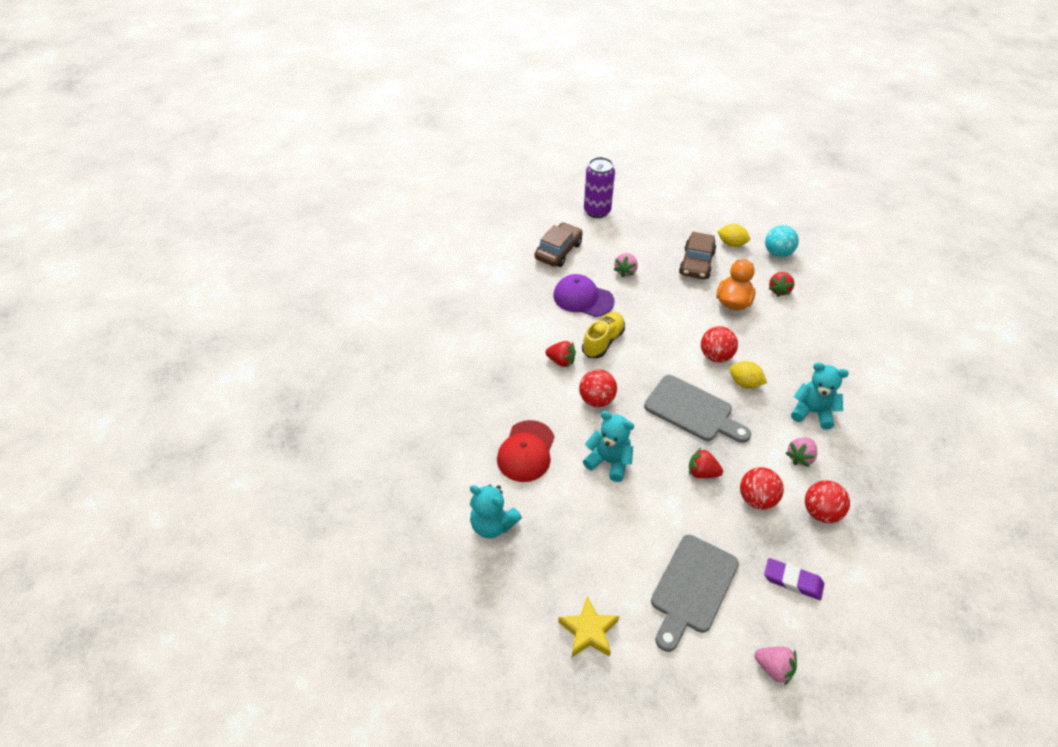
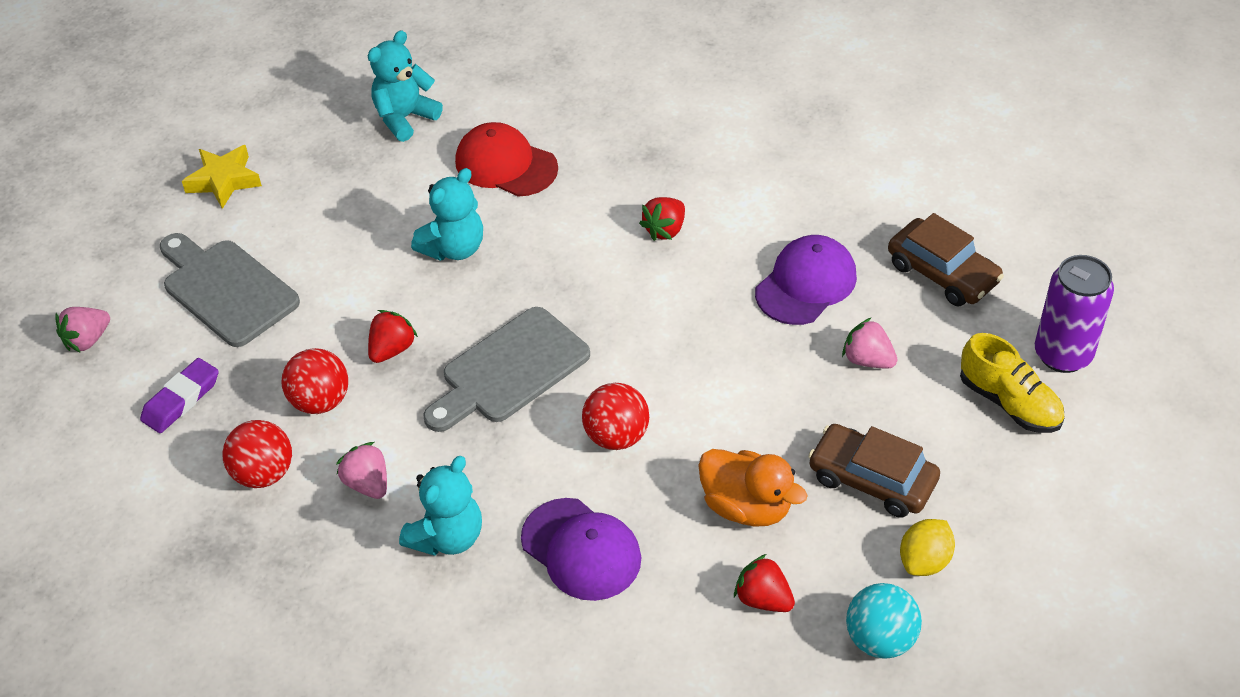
camera: 105 degrees right, 0 degrees up
(596, 400) = (572, 257): red ball -> none
(603, 341) = (694, 290): yellow shoe -> yellow shoe (1009, 403)
(745, 383) = (542, 459): yellow lemon -> none
(789, 357) = (581, 549): none -> purple cap

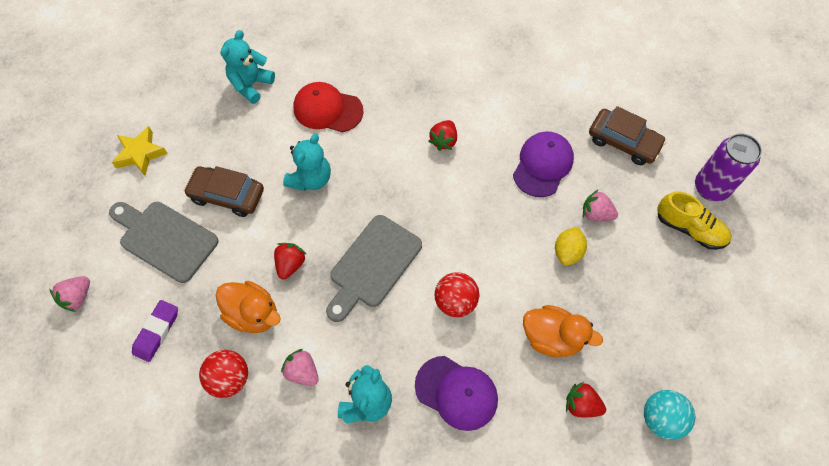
camera: 15 degrees left, 15 degrees up
(320, 401) = (253, 314): red ball -> orange duck
(872, 479) = (623, 301): brown car -> brown car (227, 195)
(924, 561) = (671, 355): yellow lemon -> yellow lemon (567, 252)

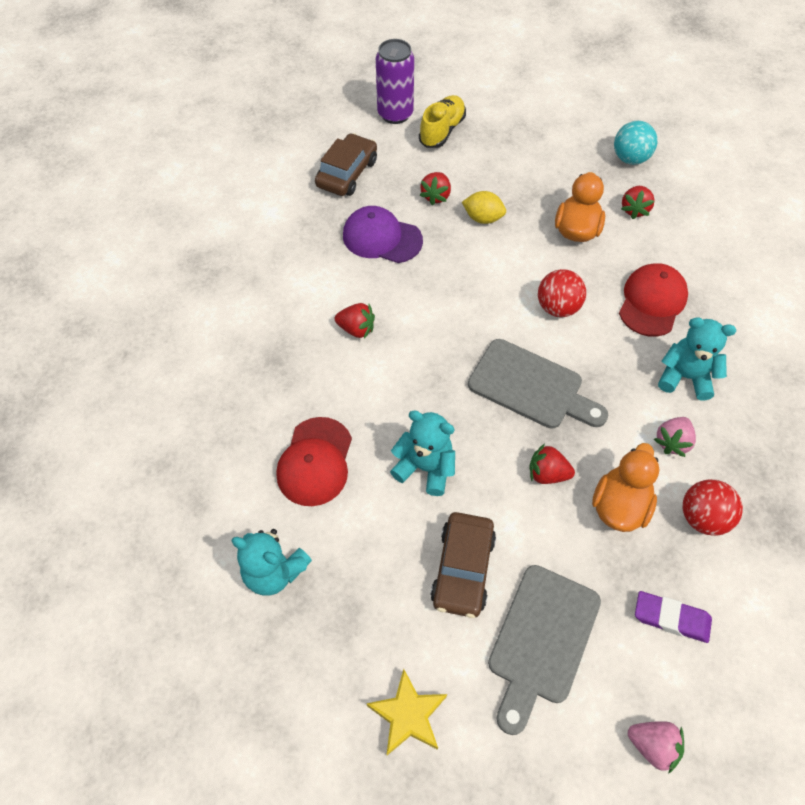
camera: 95 degrees left, 5 degrees down
(456, 393) = (652, 302): purple cap -> red cap
(596, 214) = (436, 196): pink strawberry -> red strawberry

